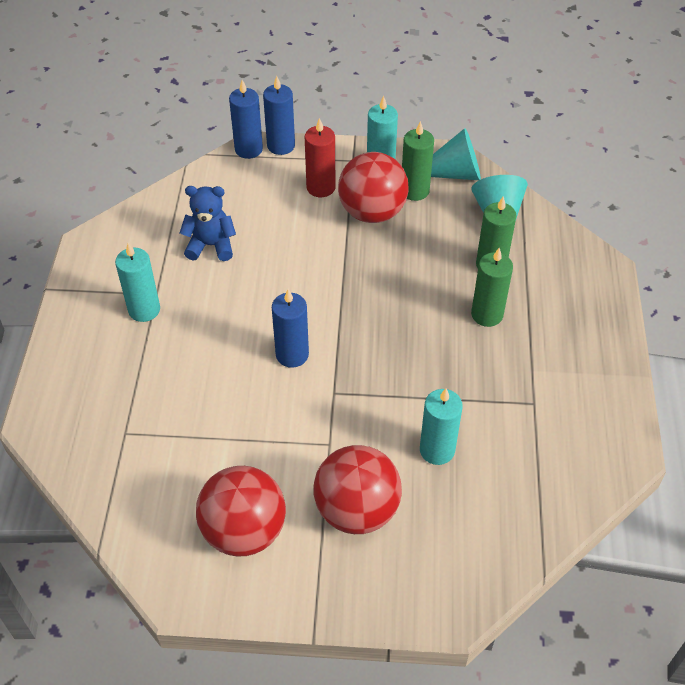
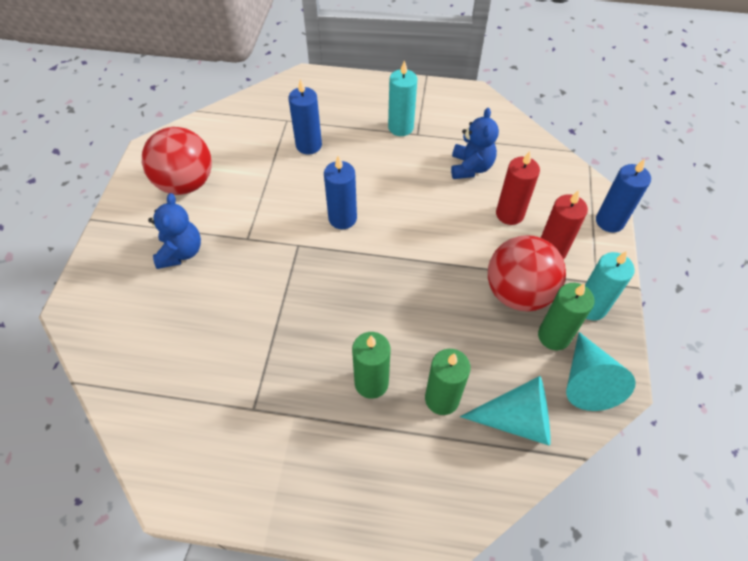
camera: 95 degrees right, 5 degrees up
(248, 149) = (600, 196): blue candle -> blue candle (309, 145)
(276, 215) = (509, 214): none -> red candle
(357, 510) = (181, 252): red ball -> blue teddy bear
(437, 450) = (221, 315): turquoise candle -> none

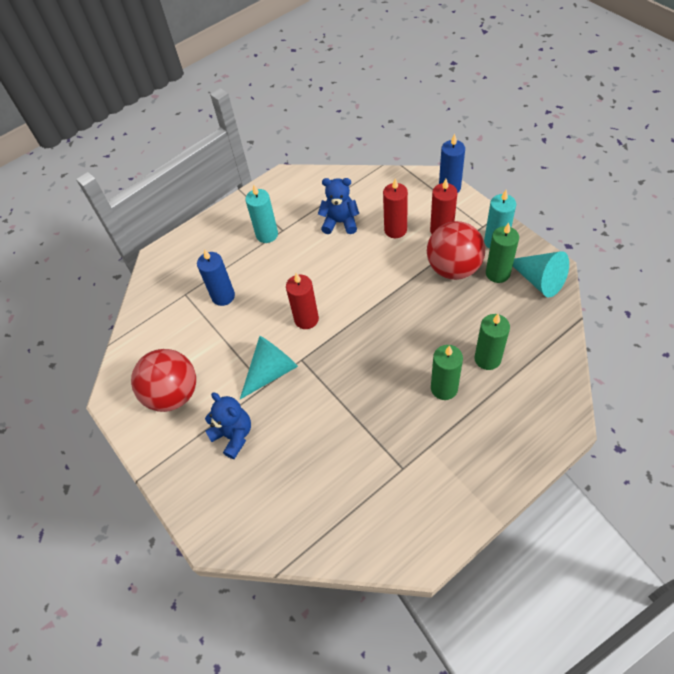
camera: 40 degrees left, 0 degrees up
(342, 218) = (306, 319): blue candle -> red candle
(470, 167) = (340, 222): blue teddy bear -> blue teddy bear turned 45 degrees counterclockwise
(516, 419) = (532, 331): turquoise cone -> turquoise cone (271, 372)

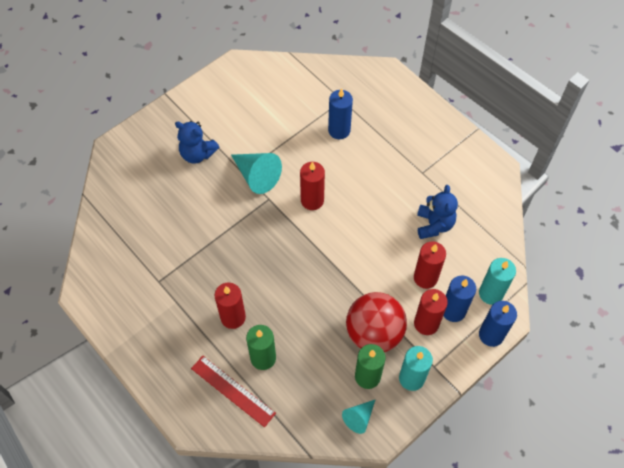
camera: 80 degrees right, 5 degrees up
(173, 394) = (238, 106): red ball -> none
(233, 435) = (197, 154): blue teddy bear -> blue teddy bear turned 75 degrees clockwise
(267, 235) = (415, 159): turquoise candle -> turquoise candle (491, 293)
(428, 211) = (453, 310): none -> blue candle
(444, 388) = (233, 317): green candle -> red candle
(526, 385) = (233, 390): none -> red ruler
(539, 280) = (359, 418): turquoise cone -> turquoise cone, size x0.59

